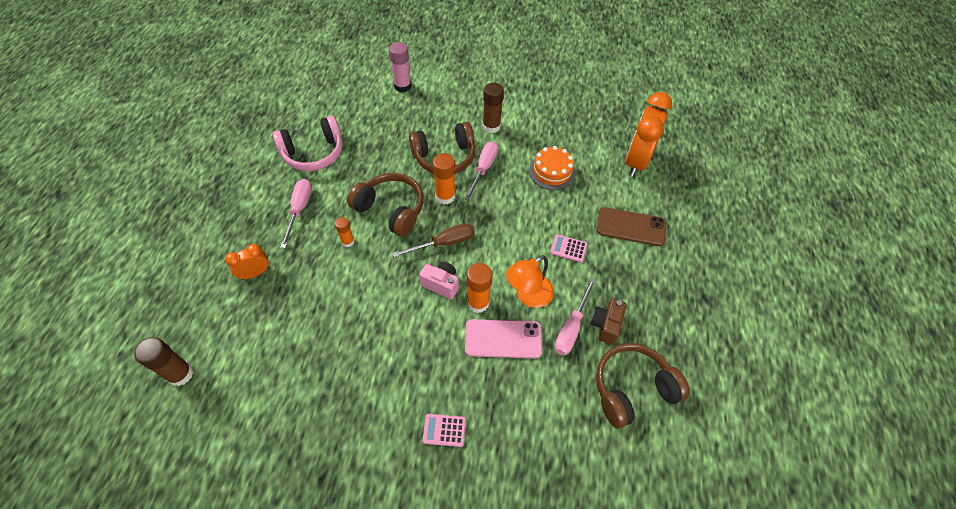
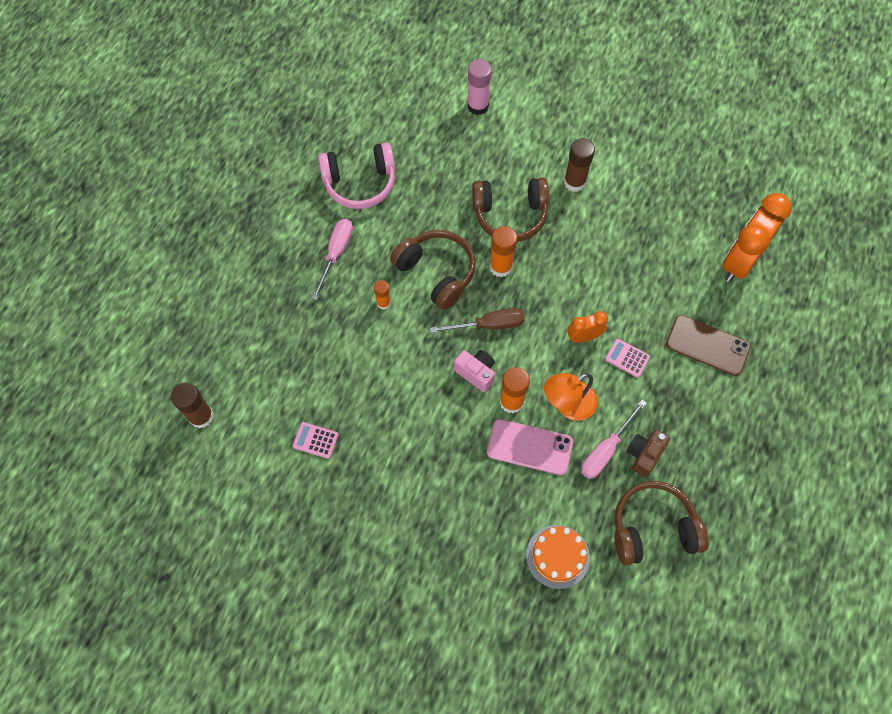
camera: 15 degrees right, 10 degrees up
(255, 273) = (282, 321): orange clock -> orange clock (583, 337)
(444, 430) = (450, 527): pink calculator -> pink calculator (315, 440)
(483, 169) = (553, 239): pink screwdriver -> none
(552, 171) = (633, 257): orange cake -> orange cake (557, 556)

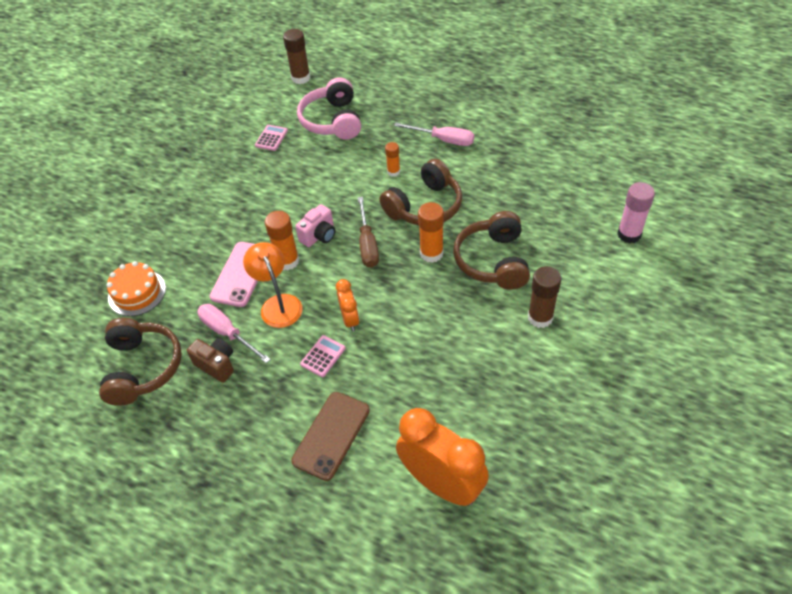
camera: 95 degrees right, 15 degrees down
(360, 183) = (520, 151): pink headphones -> pink headphones (333, 121)

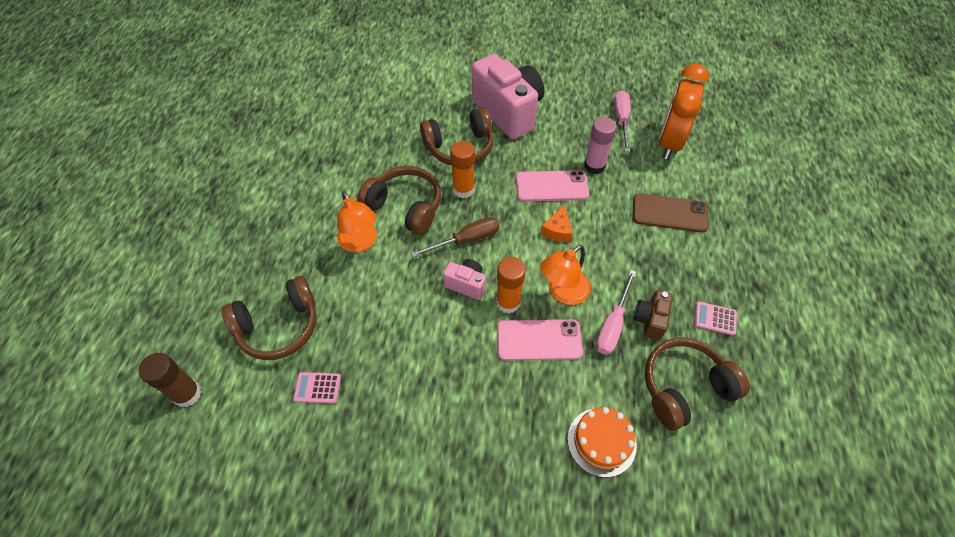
camera: 110 degrees left, 5 degrees up
(323, 356) = (603, 239): pink calculator -> pink calculator (715, 318)
(333, 121) = (279, 326): pink headphones -> brown headphones
(350, 319) = (557, 230): orange clock -> orange cheese
(393, 172) = (360, 243): orange glue stick -> orange lamp
(410, 330) = (551, 186): none -> pink phone
(443, 140) = (305, 211): pink screwdriver -> pink screwdriver (621, 120)
(540, 317) = (508, 112): brown glue stick -> pink camera
(629, 234) = (408, 73): pink glue stick -> pink glue stick (594, 166)

